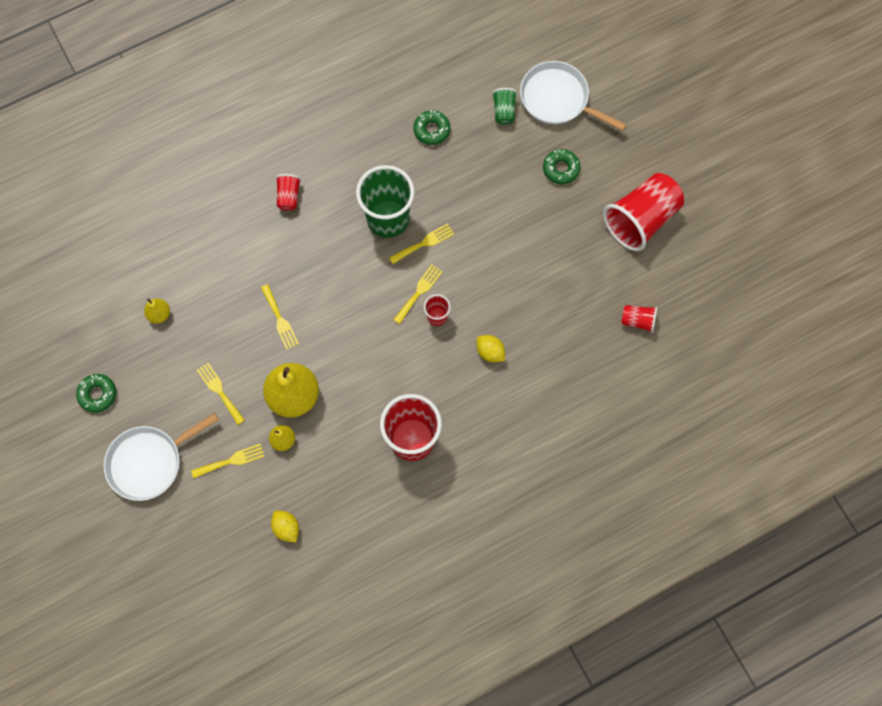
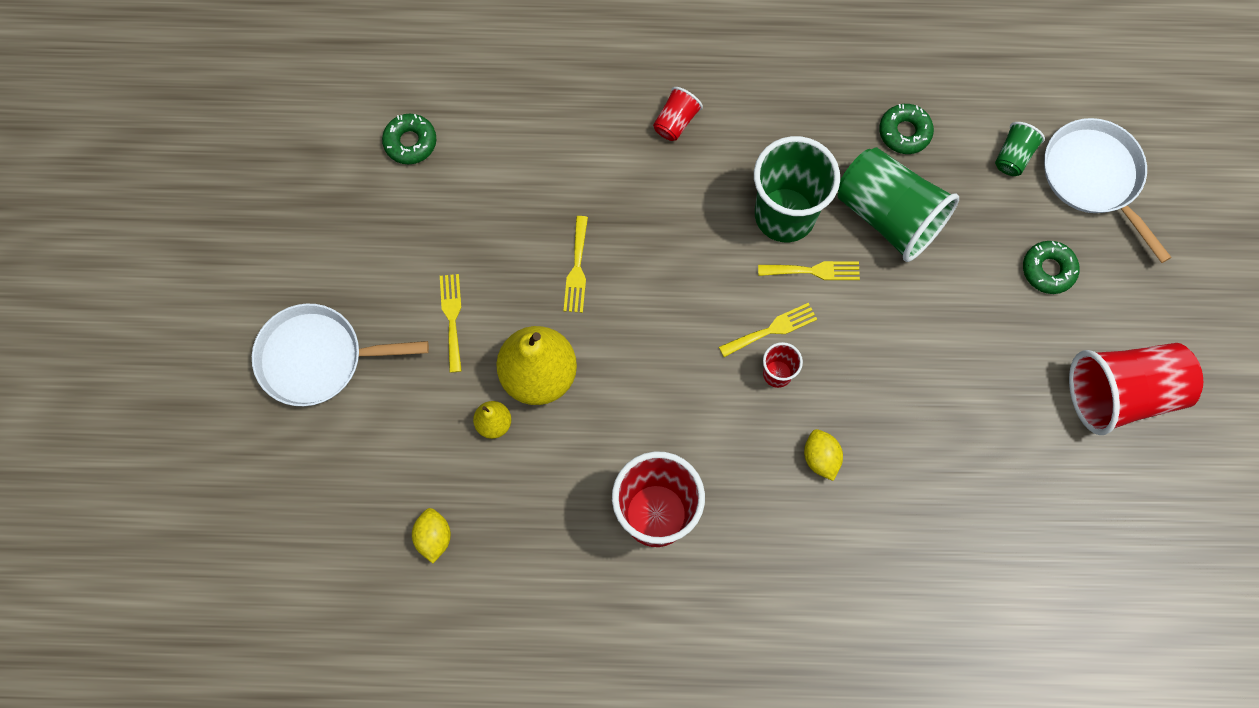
camera: 30 degrees right, 0 degrees up
(97, 394) = (306, 241): green donut -> green donut (410, 142)
(159, 314) = (435, 183): yellow pear -> none
(231, 461) = (416, 413): yellow fork -> none
(450, 186) = (888, 215): none -> green cup
(638, 320) = (1043, 526): red cup -> none

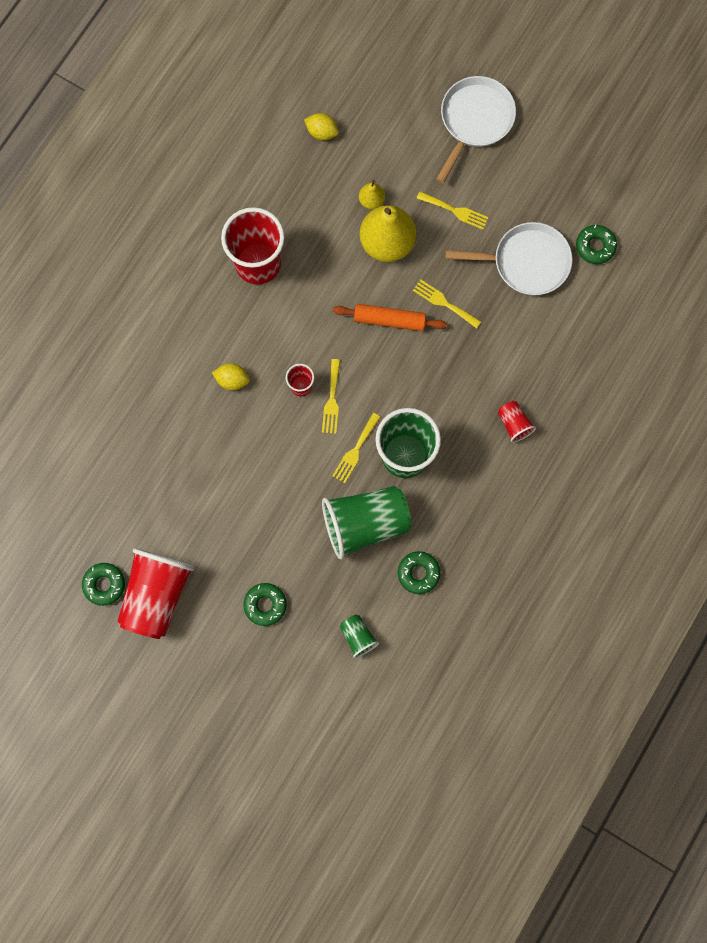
camera: 120 degrees right, 5 degrees up
(635, 318) = (389, 320): none -> orange rolling pin
(1094, 177) = (310, 682): white pan -> white pan (526, 262)
(1152, 460) = (104, 584): none -> green donut

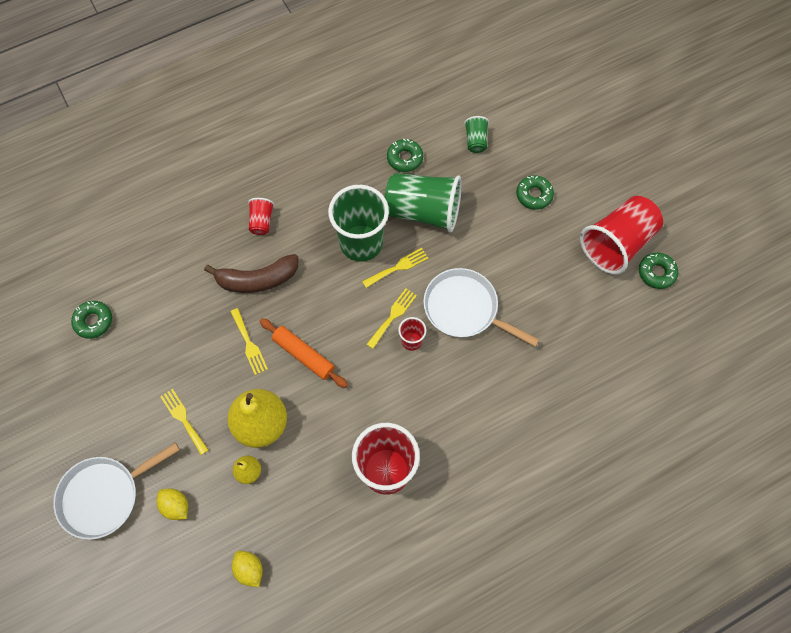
camera: 150 degrees left, 10 degrees down
(232, 380) = (467, 378): yellow lemon -> yellow lemon (176, 506)
(478, 365) = (257, 279): none -> brown banana
(526, 262) = (158, 340): white pan -> white pan (464, 309)

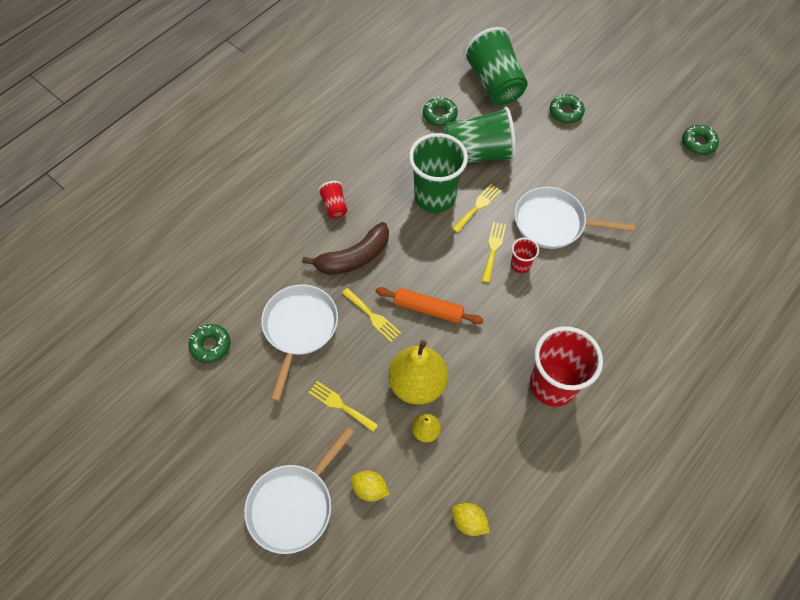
camera: 20 degrees left, 5 degrees down
(178, 333) = (299, 328): none -> white pan
(475, 140) = (494, 83): green cup -> green cup, size x2.17
(617, 244) = (654, 130): red cup -> none

